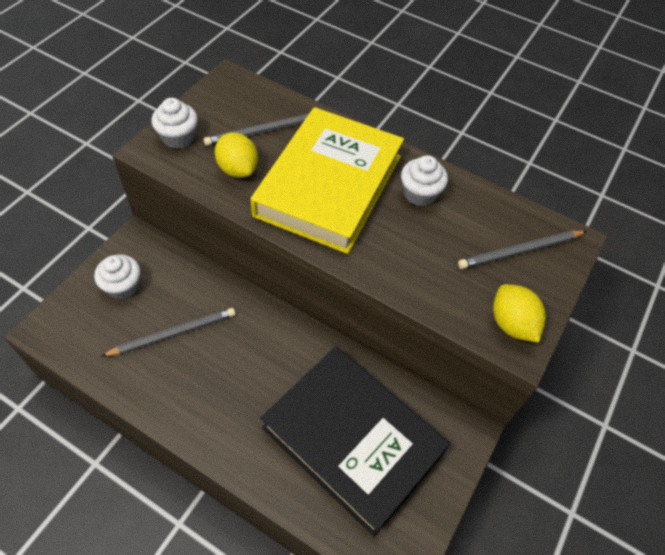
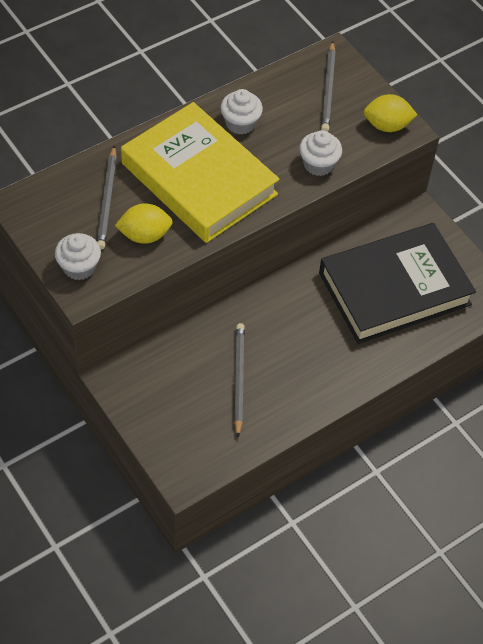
camera: 65 degrees left, 0 degrees up
(123, 286) = (166, 404): white cupcake -> white cupcake (318, 164)

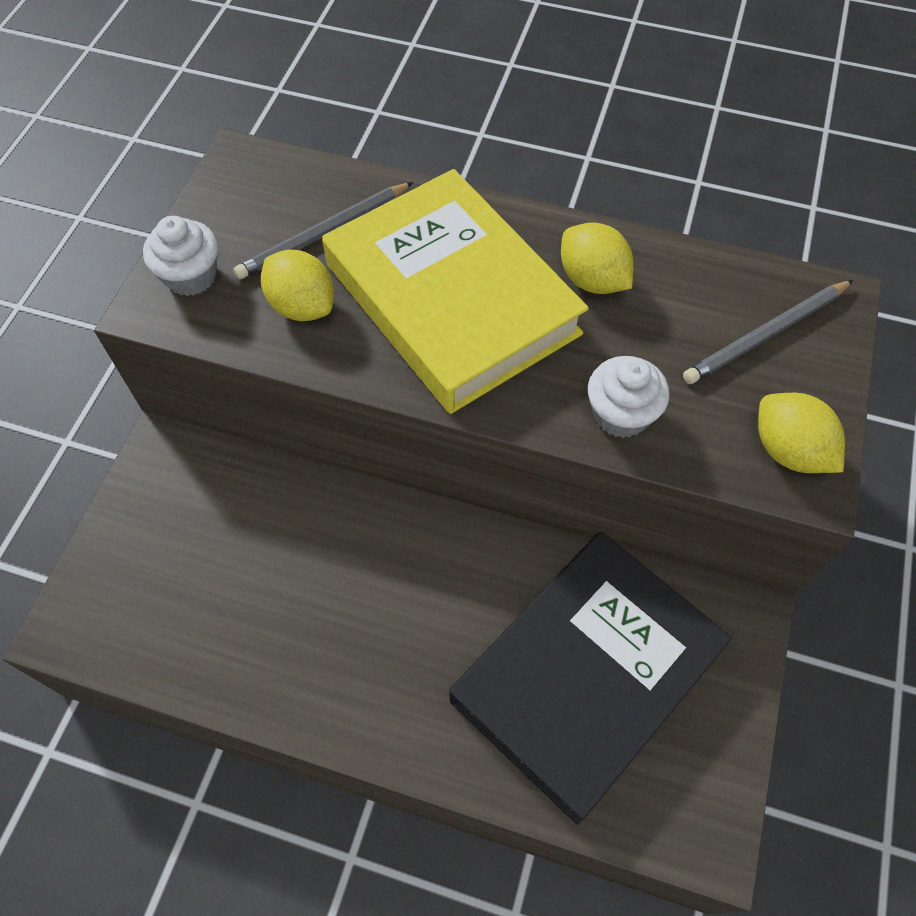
camera: 55 degrees right, 5 degrees up
(199, 179) = (451, 299): yellow book -> yellow book turned 45 degrees counterclockwise
(238, 379) = (267, 584): grey pencil -> none
(240, 123) = (592, 280): white cupcake -> yellow lemon
(394, 288) = (586, 675): black book -> black book turned 75 degrees counterclockwise

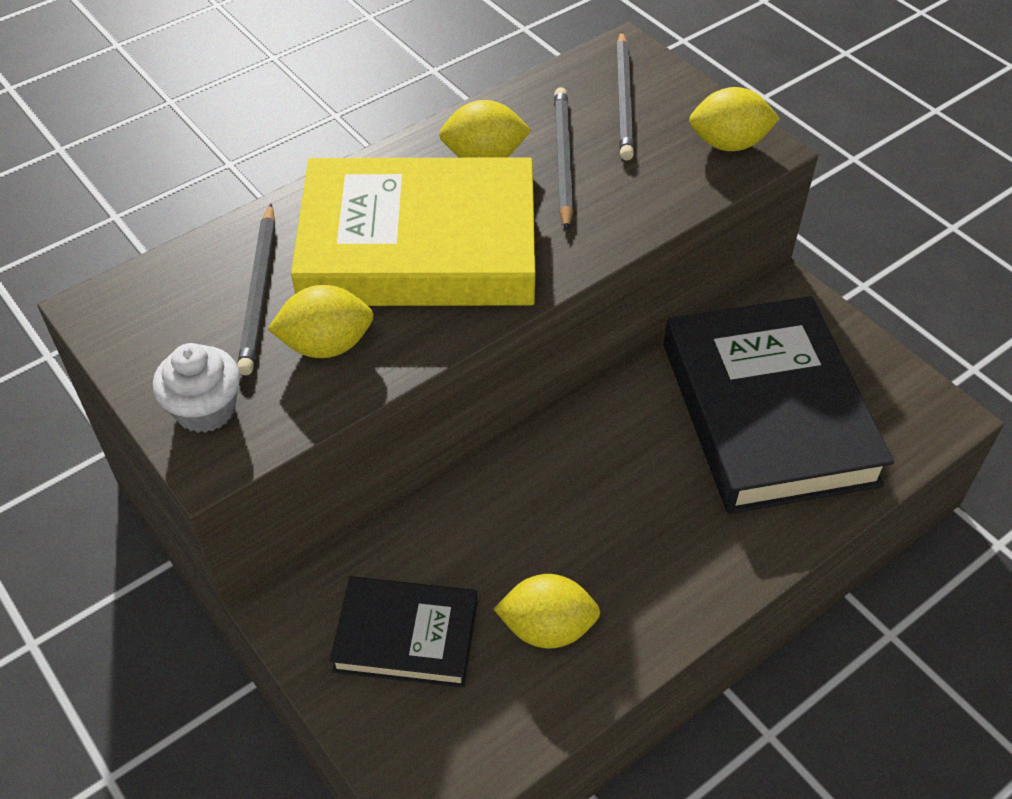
camera: 55 degrees left, 10 degrees down
(185, 534) = (406, 636): none -> black book
(249, 625) = (547, 628): none -> yellow lemon
(621, 414) = (623, 209): white cupcake -> none
(642, 334) = (562, 159): none -> grey pencil

